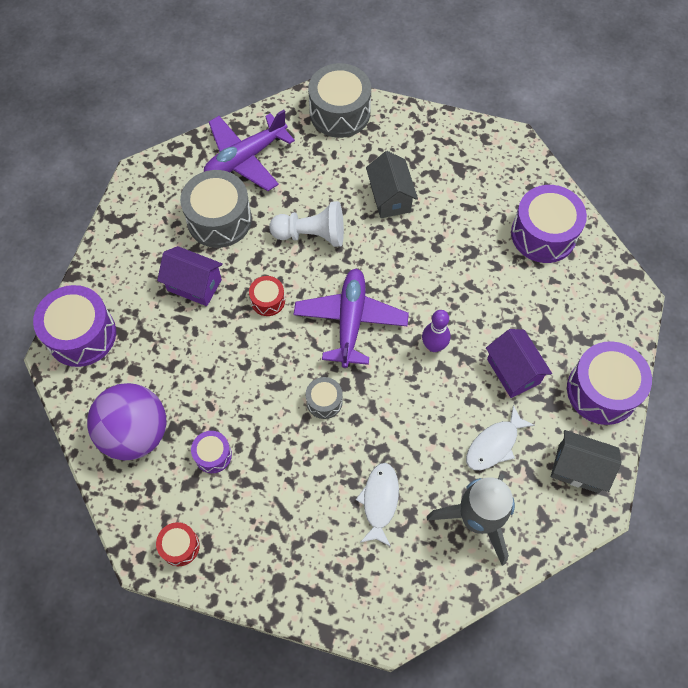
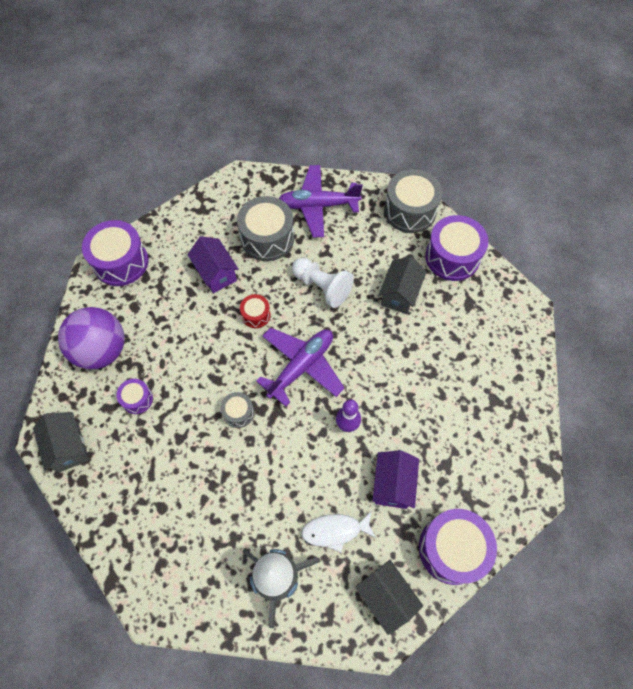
camera: 35 degrees right, 0 degrees up
(180, 546) = (68, 447): red drum -> grey house
(379, 501) = (220, 512): white fish -> none
(543, 234) = (498, 394): purple drum -> purple drum (452, 257)

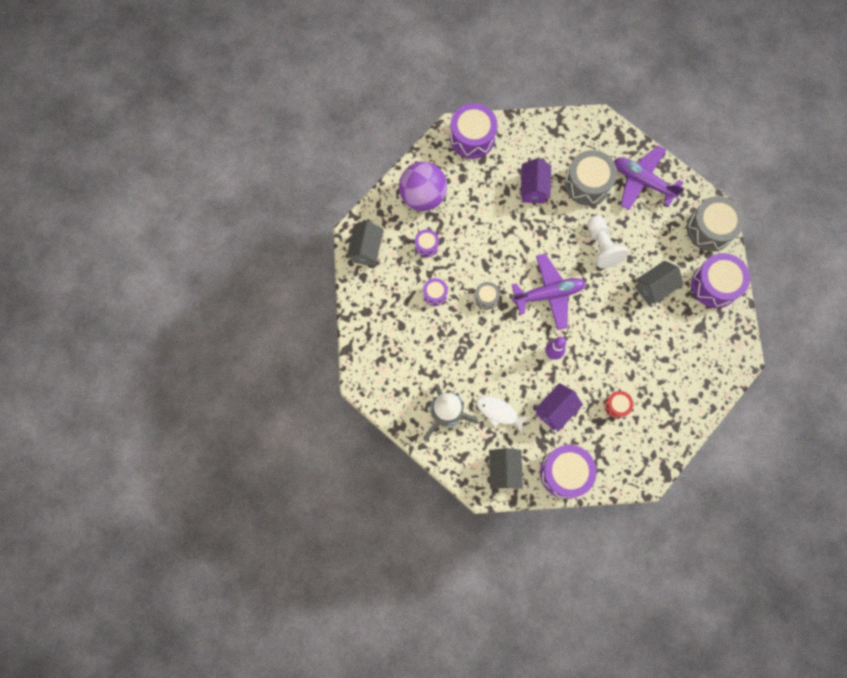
camera: 35 degrees right, 10 degrees up
(179, 446) = (435, 294): none -> purple drum
(256, 315) = (541, 237): red drum -> red drum (617, 405)

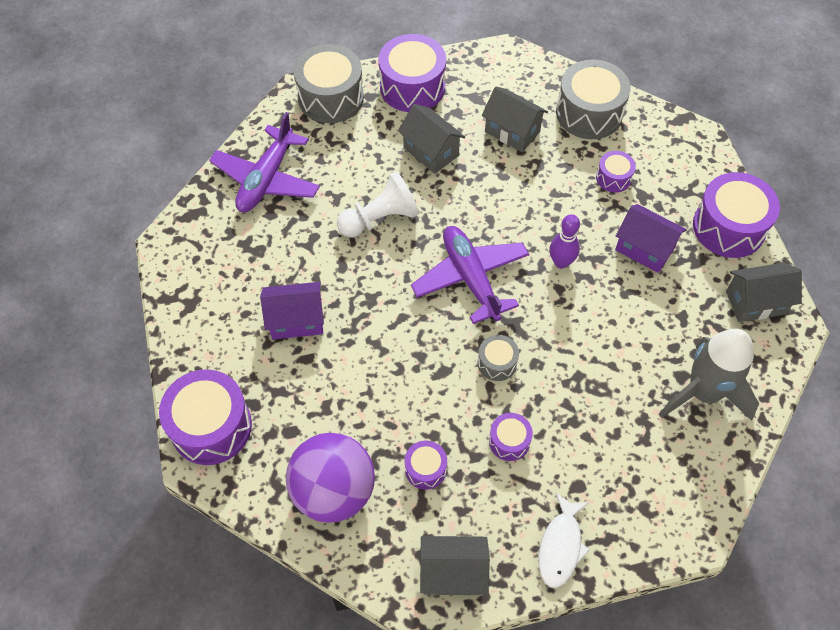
camera: 100 degrees left, 15 degrees down
(499, 412) = (673, 320): white fish -> white fish (561, 546)
(587, 184) = (279, 247): grey drum -> grey drum (589, 113)
(617, 405) = (613, 178): red drum -> purple drum
(666, 346) = (512, 131): none -> grey house

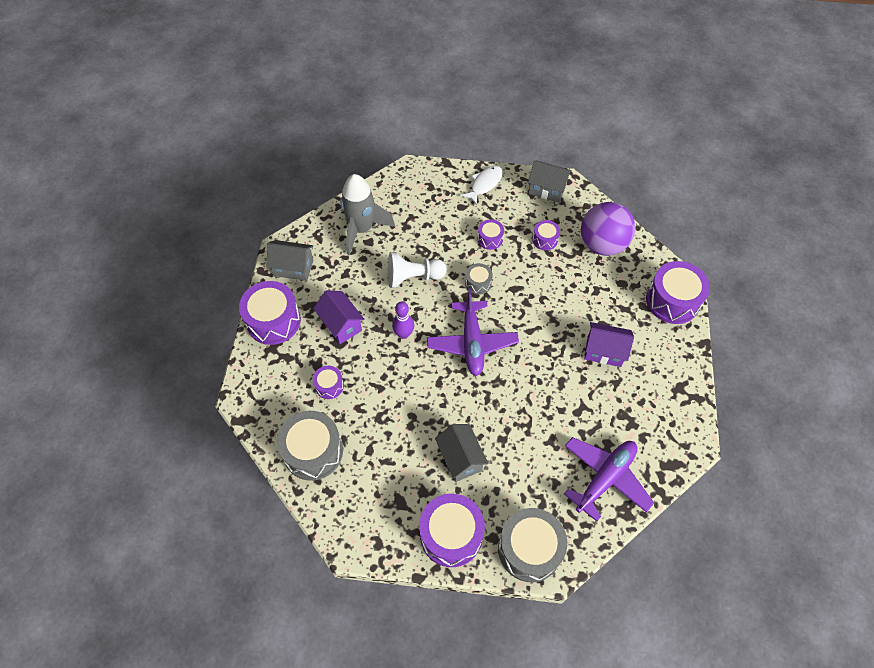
camera: 160 degrees left, 0 degrees up
(380, 219) = (522, 410): white pawn -> white pawn (413, 277)
(512, 131) = (385, 455): grey house -> none

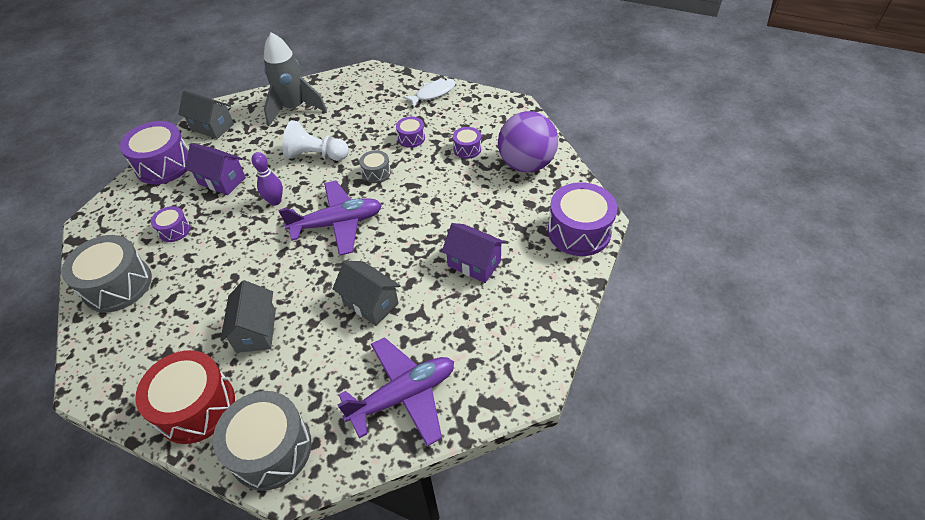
camera: 20 degrees right, 10 degrees down
(341, 324) = (222, 181): purple house -> purple house turned 45 degrees counterclockwise
(451, 535) = (196, 407): purple drum -> red drum
(472, 342) = (337, 223): purple plane -> purple plane turned 120 degrees counterclockwise
(547, 189) = (493, 108): grey house -> grey house (370, 303)

